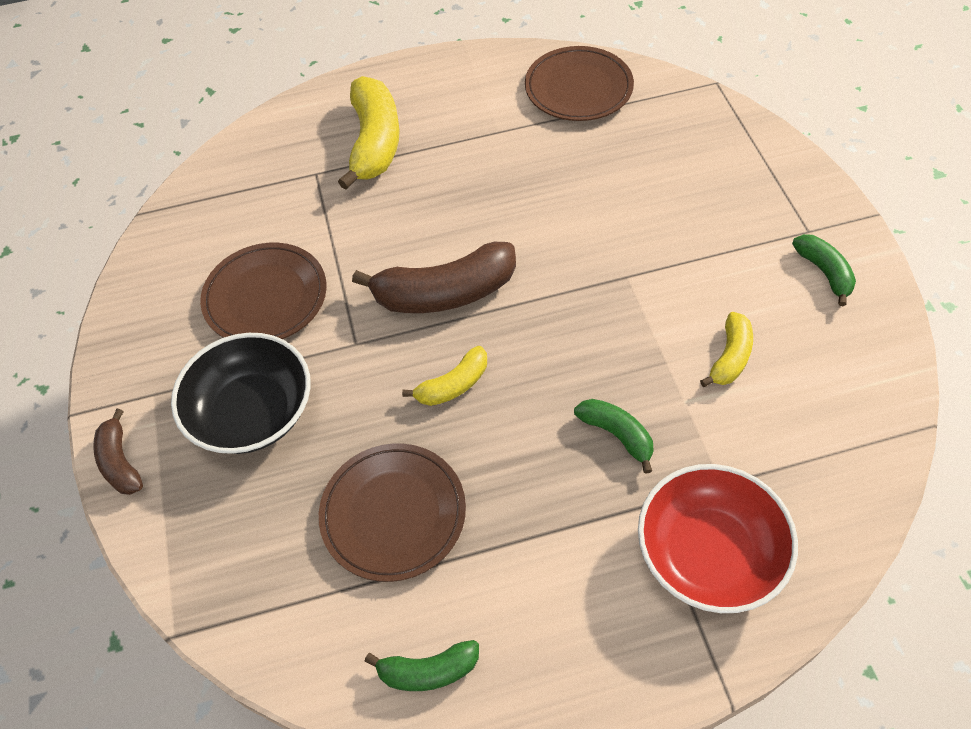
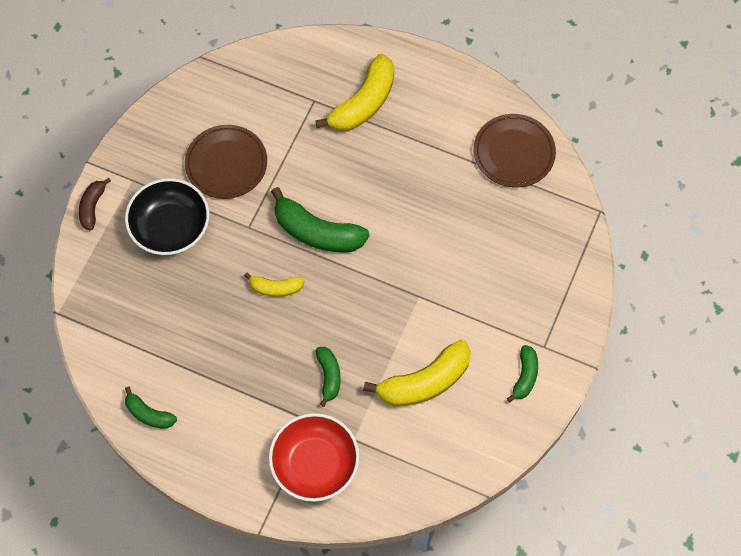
camera: 35 degrees right, 10 degrees up
(393, 514) = (192, 332): brown plate -> none
(445, 293) = (317, 232): brown banana -> green banana
(730, 357) = (424, 382): yellow banana -> yellow banana, size x1.84

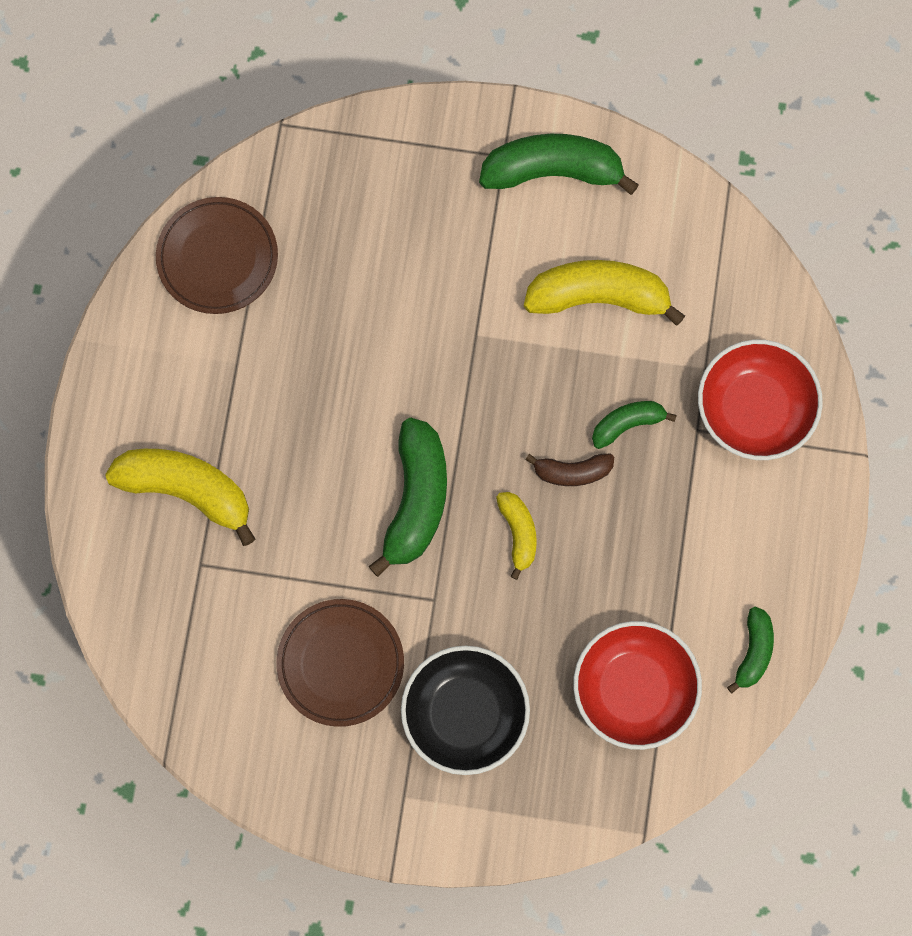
camera: 105 degrees left, 10 degrees up
(92, 207) = (464, 841): brown banana -> brown banana (572, 472)
(150, 332) = (634, 689): none -> red bowl
(424, 382) = (598, 297): yellow banana -> yellow banana turned 45 degrees counterclockwise
(525, 376) = (552, 171): green banana -> green banana, size x1.84

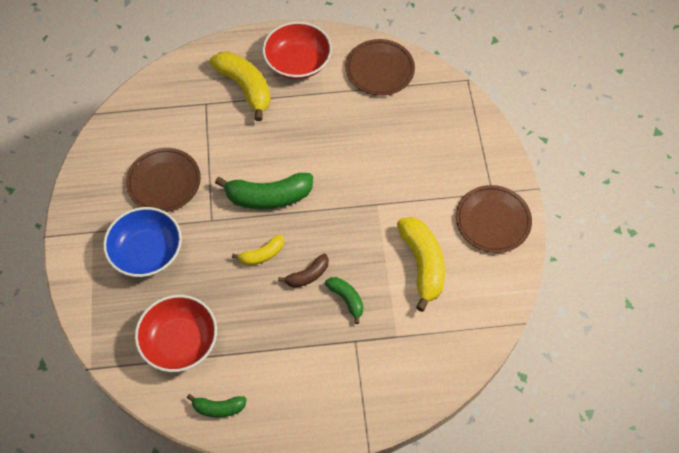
camera: 75 degrees right, 15 degrees down
(186, 490) = (245, 87): yellow banana -> yellow banana turned 45 degrees counterclockwise
(465, 713) = (147, 252): black bowl -> blue bowl
(552, 171) = (492, 221): green banana -> brown plate
(572, 472) = (308, 275): brown banana -> brown banana turned 105 degrees counterclockwise
(754, 409) = (379, 372): red bowl -> red bowl (298, 62)

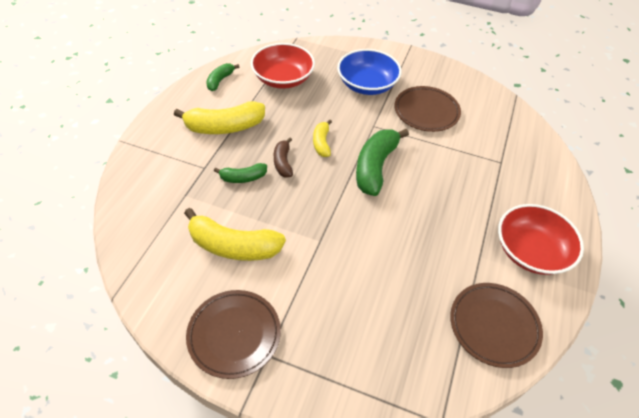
camera: 115 degrees right, 10 degrees down
(245, 87) = (510, 196): yellow banana -> yellow banana (225, 127)

